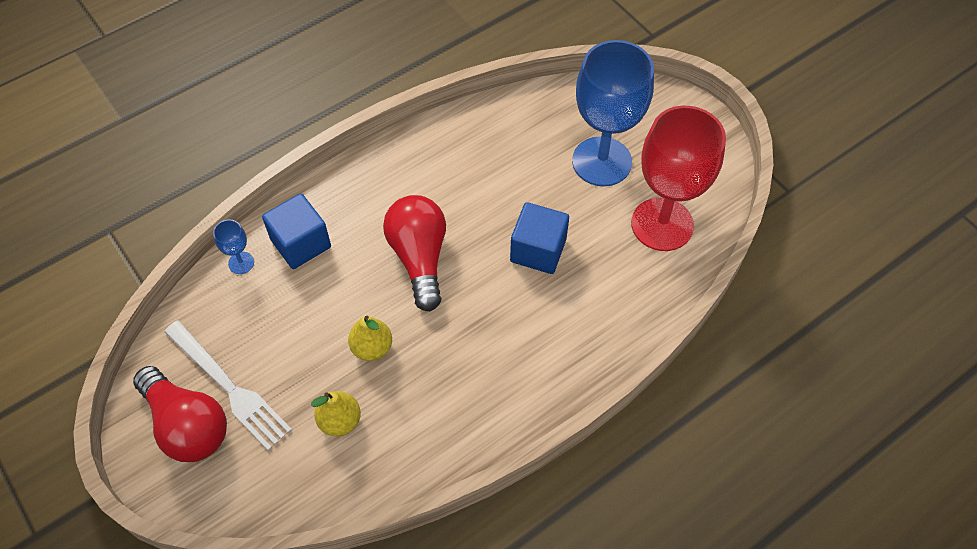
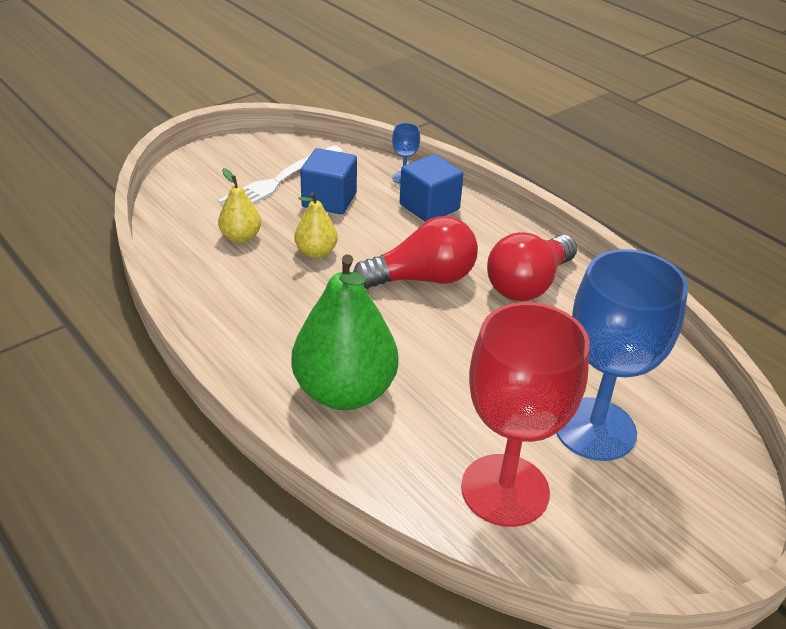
camera: 85 degrees right, 20 degrees down
(187, 425) = (247, 164): red light bulb -> red light bulb (528, 284)
(538, 250) = (444, 367): blue cube -> blue cube (329, 200)
(568, 324) = (344, 391): none -> green pear

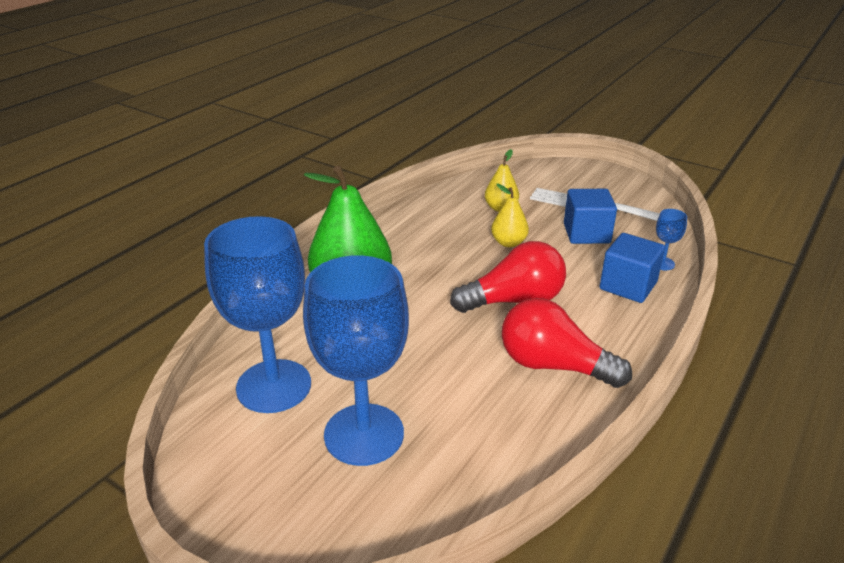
camera: 75 degrees right, 5 degrees down
(422, 278) = (514, 301): red light bulb -> red light bulb turned 75 degrees counterclockwise
(505, 490) = (274, 386): red goblet -> blue goblet

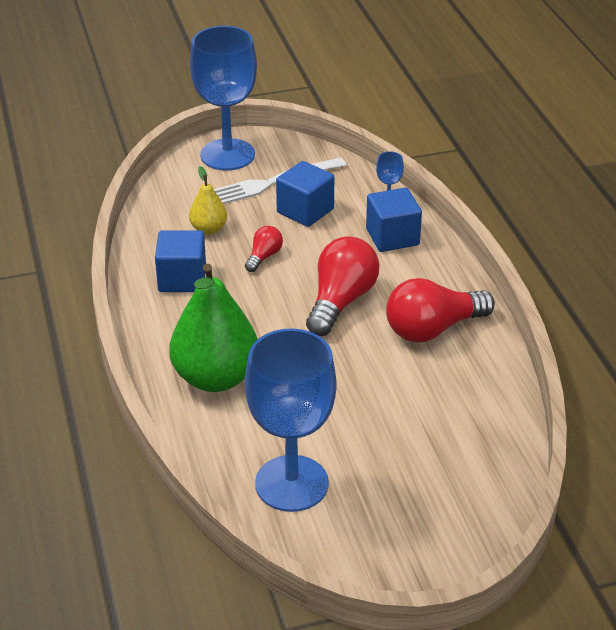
camera: 50 degrees left, 5 degrees up
(364, 434) = (399, 461): blue goblet -> blue goblet (227, 155)
(434, 224) = (182, 279): none -> blue cube
(508, 243) = (264, 257): yellow pear -> red light bulb

